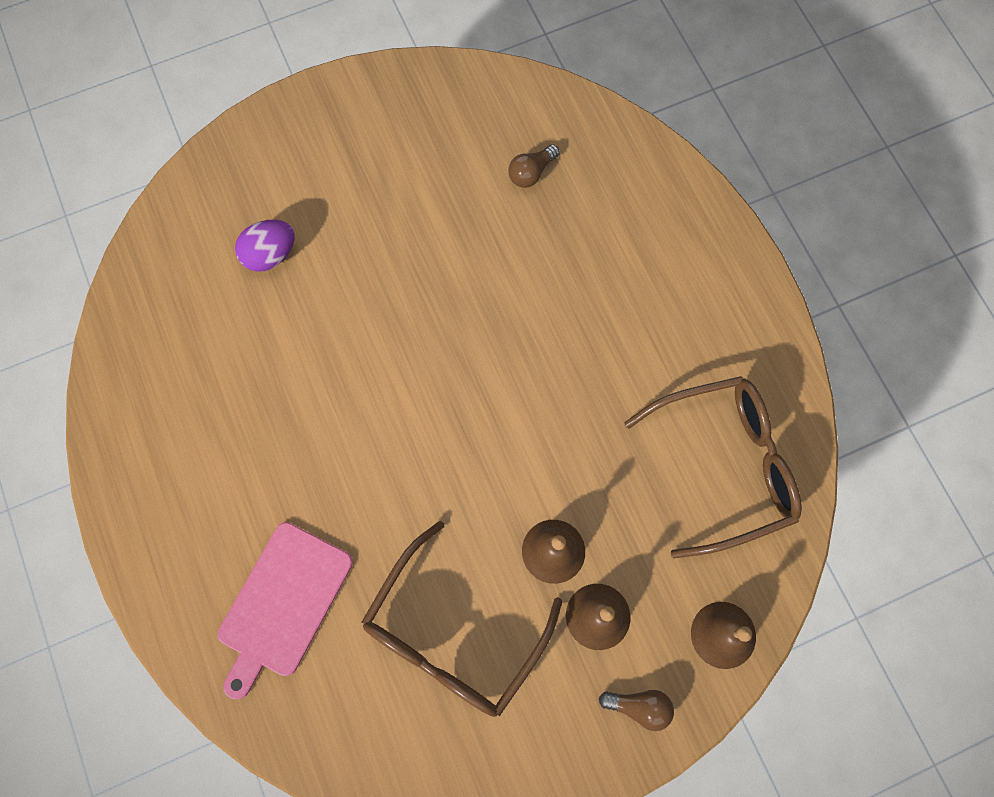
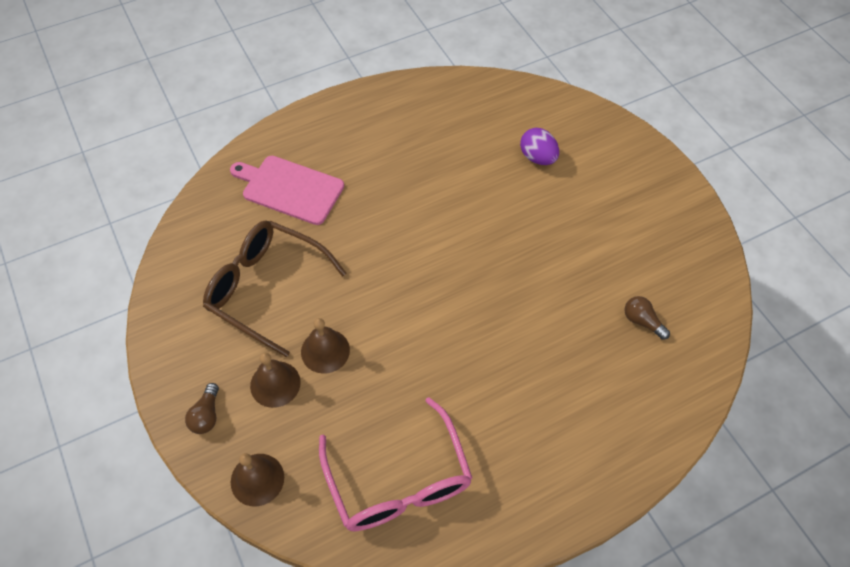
camera: 85 degrees right, 15 degrees down
(723, 466) = (398, 480): brown glasses -> pink glasses

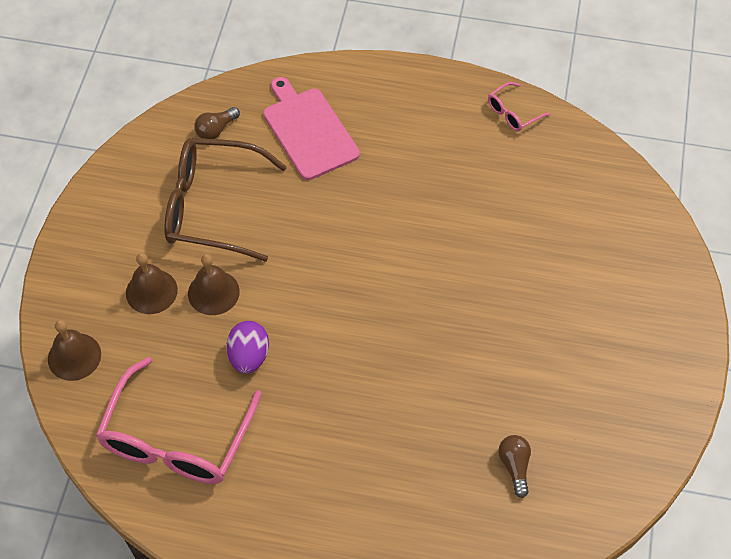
camera: 40 degrees right, 0 degrees up
(206, 415) = (80, 279): brown light bulb -> brown light bulb (216, 130)
(266, 289) = (213, 207): brown glasses -> brown glasses turned 60 degrees counterclockwise
(422, 92) = (513, 113): none -> pink glasses
(537, 157) = (566, 247): purple egg -> purple egg (249, 356)

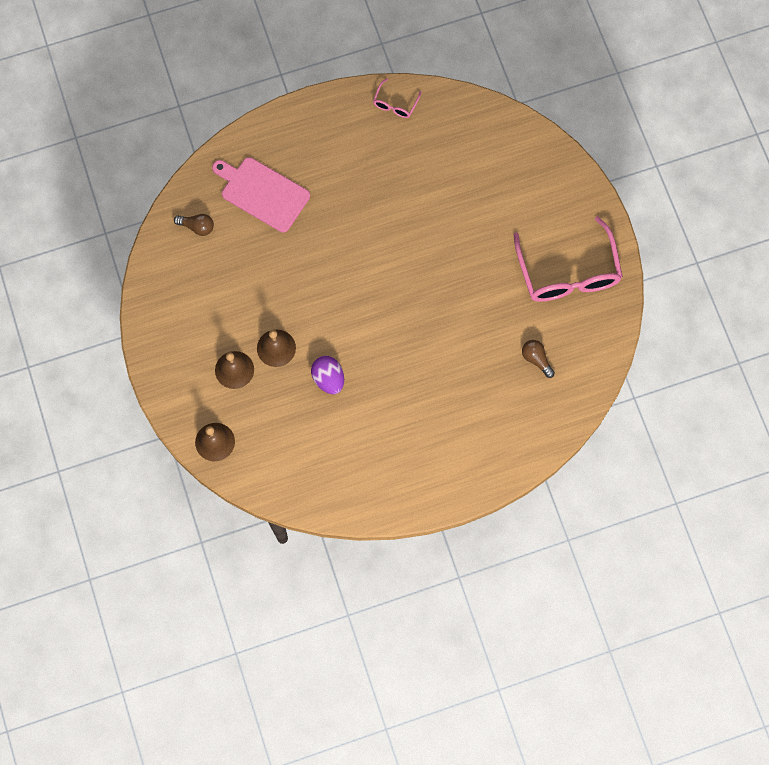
camera: 30 degrees left, 15 degrees up
(177, 438) = (318, 457): pink glasses -> pink glasses (568, 272)
(213, 207) = (234, 287): brown glasses -> none
(216, 130) = (197, 227): brown light bulb -> brown light bulb turned 90 degrees counterclockwise

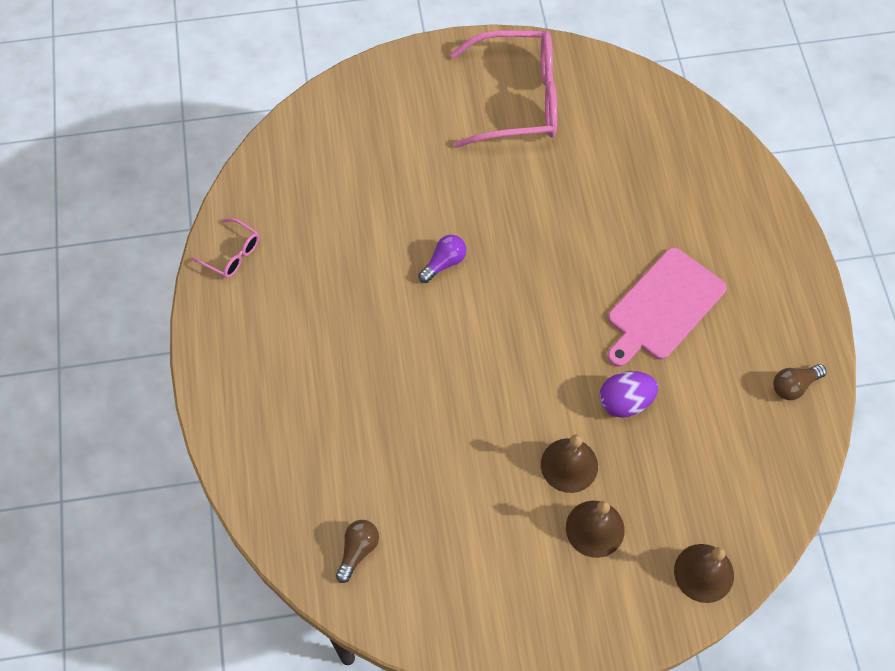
camera: 80 degrees left, 10 degrees down
(262, 193) = (324, 448): pink cutting board -> pink cutting board (663, 307)
(415, 243) = (444, 263): none -> purple light bulb
(536, 359) = (628, 152): brown light bulb -> brown light bulb (794, 386)

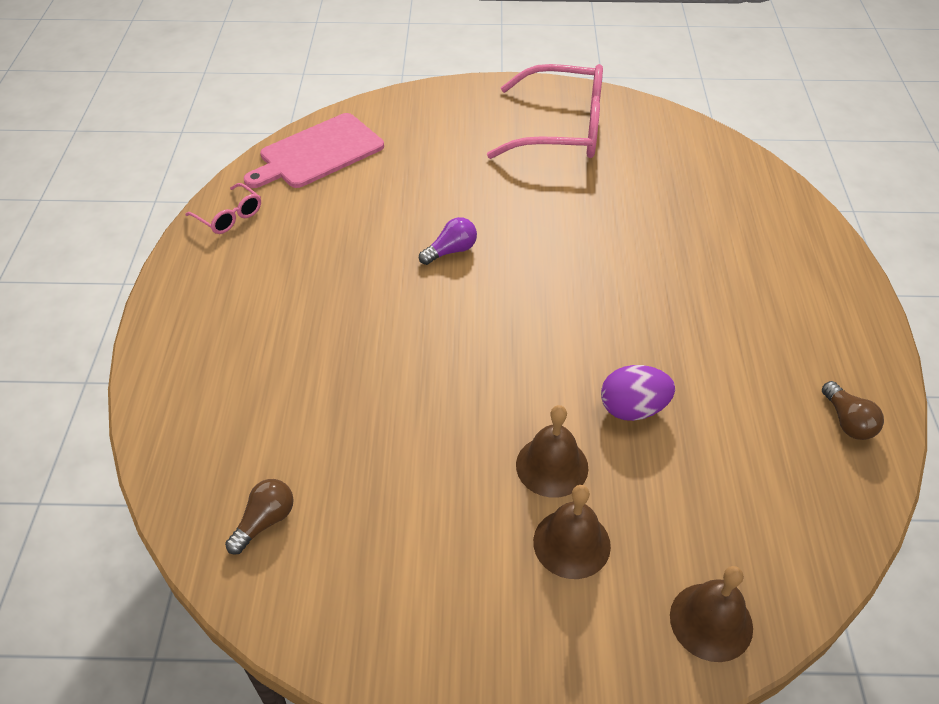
camera: 10 degrees right, 15 degrees down
(663, 307) = (692, 321): pink cutting board -> pink cutting board (318, 153)
(794, 386) = (847, 421): brown light bulb -> brown light bulb turned 90 degrees counterclockwise

